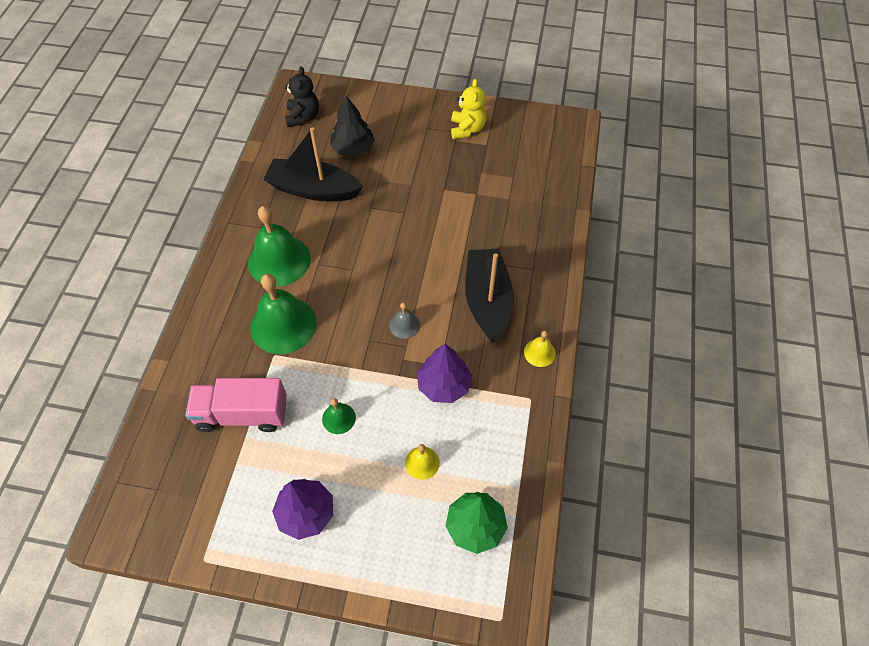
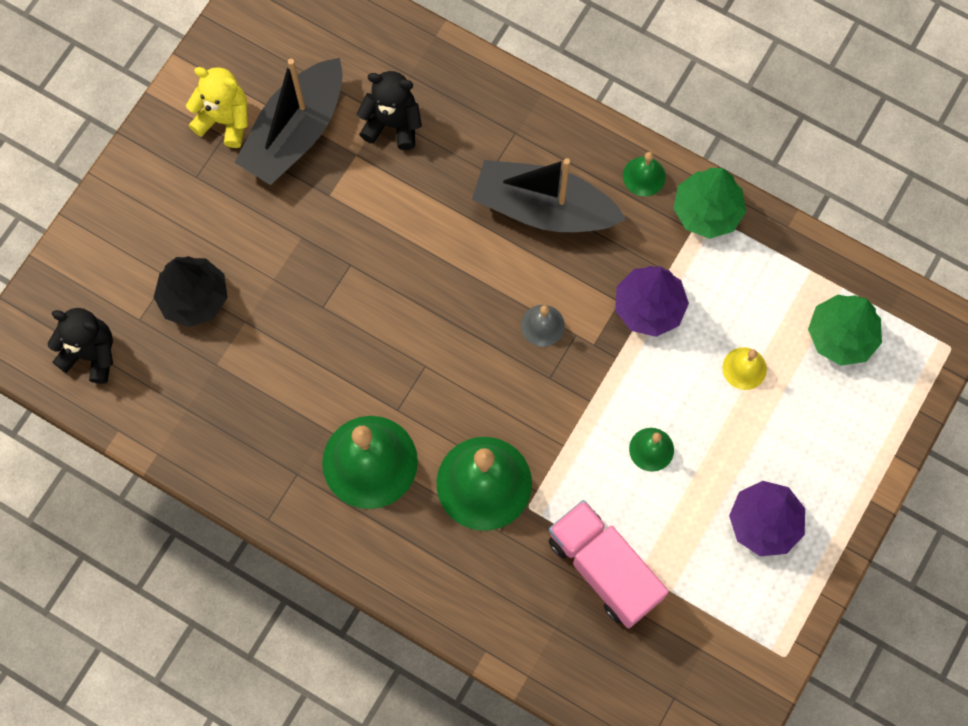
camera: 70 degrees left, 15 degrees up
(242, 414) = (604, 569): pink truck -> pink truck turned 120 degrees clockwise
(313, 189) = (254, 378): black boat -> black boat (295, 132)
(505, 205) = (392, 124): none -> black teddy bear
(532, 400) = (707, 211): none -> green tree
(539, 352) = (644, 176): yellow bell -> green bell

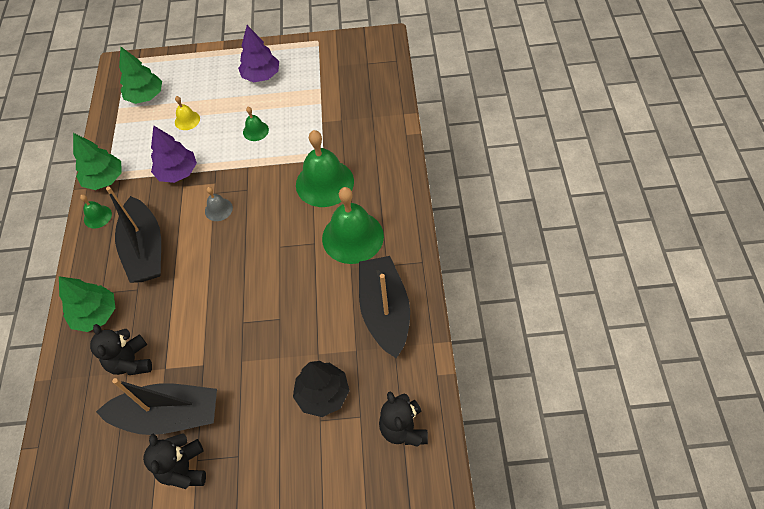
camera: 120 degrees left, 15 degrees down
(225, 120) = (184, 468): yellow teddy bear -> black teddy bear
(238, 429) = (385, 311): none -> black boat
(487, 114) = (96, 314): none -> green tree
(604, 569) = (329, 115): pink truck -> none

